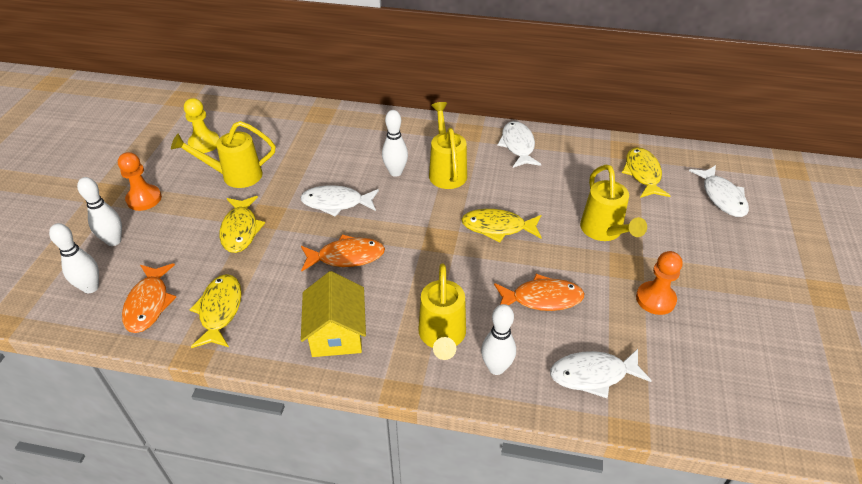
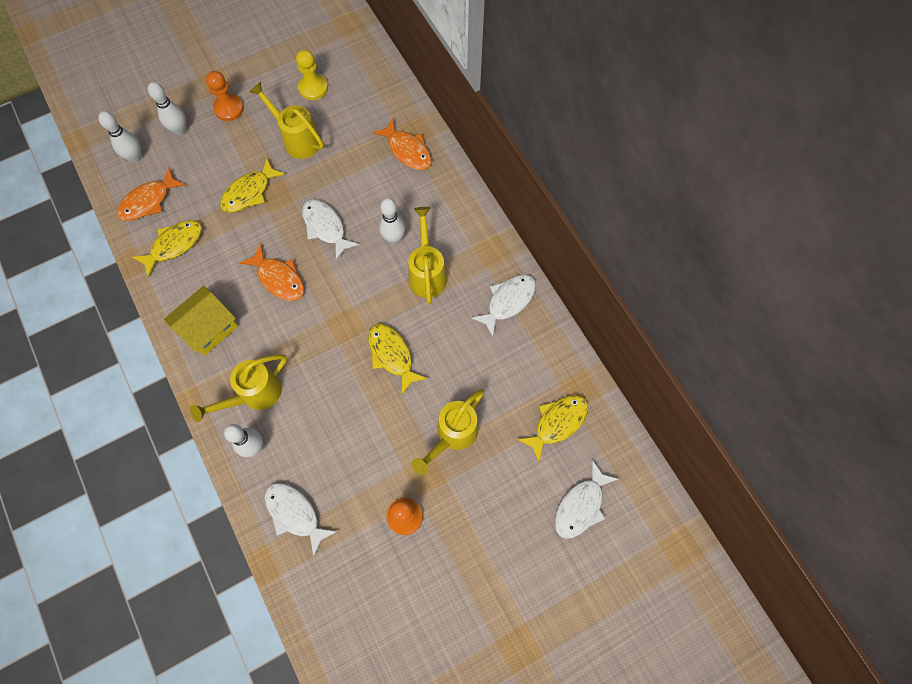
camera: 50 degrees right, 25 degrees up
(446, 171) = (427, 272): yellow watering can -> yellow watering can turned 45 degrees counterclockwise
(542, 298) = (342, 435): orange fish -> orange fish (407, 150)

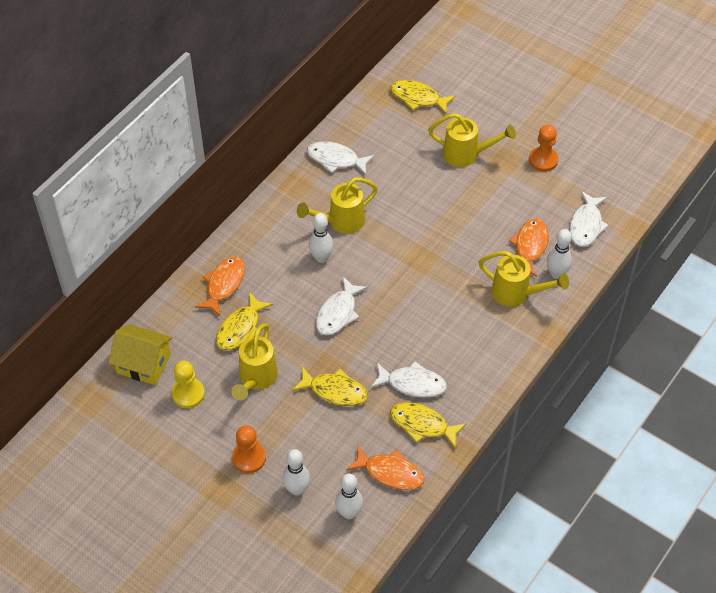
camera: 115 degrees left, 15 degrees down
(209, 328) = (482, 355): yellow house -> yellow house (143, 363)
(279, 278) = (407, 325): orange fish -> orange fish (530, 246)
(392, 355) = (427, 216): yellow fish -> yellow fish (240, 328)
(581, 506) = (469, 67): white fish -> white fish (412, 384)

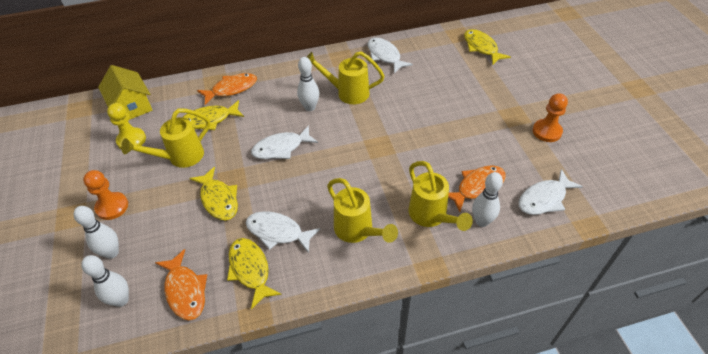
camera: 40 degrees right, 5 degrees down
(412, 384) = (278, 232): white fish -> white fish turned 150 degrees clockwise
(467, 154) = (485, 98): yellow watering can -> yellow watering can (358, 231)

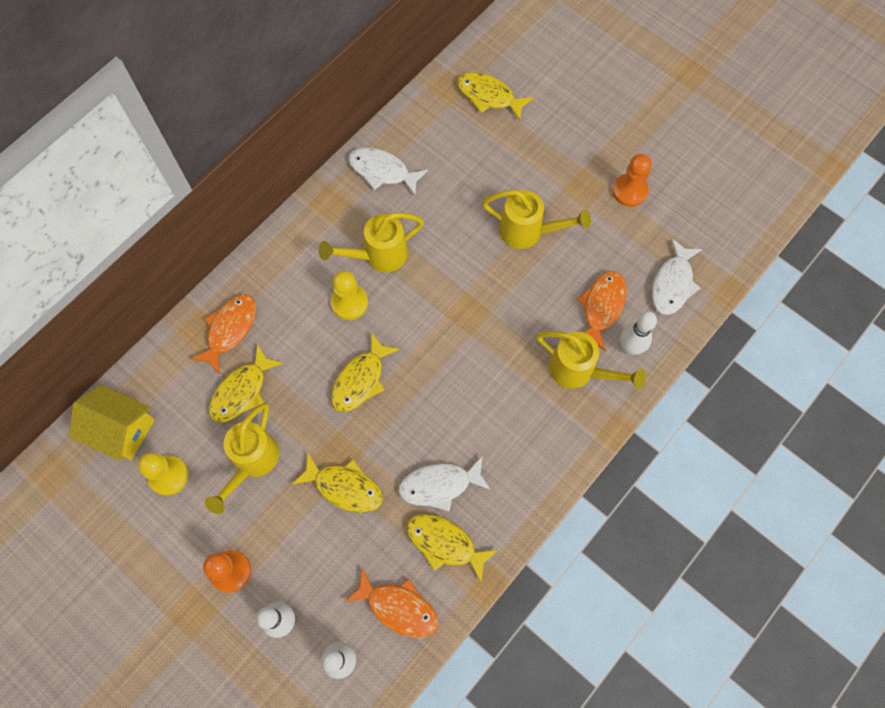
camera: 35 degrees left, 20 degrees up
(281, 148) = (360, 380): white fish -> yellow fish
(310, 107) = (349, 303): white bowling pin -> yellow pawn
(358, 231) = (519, 433): yellow watering can -> yellow watering can (528, 232)

